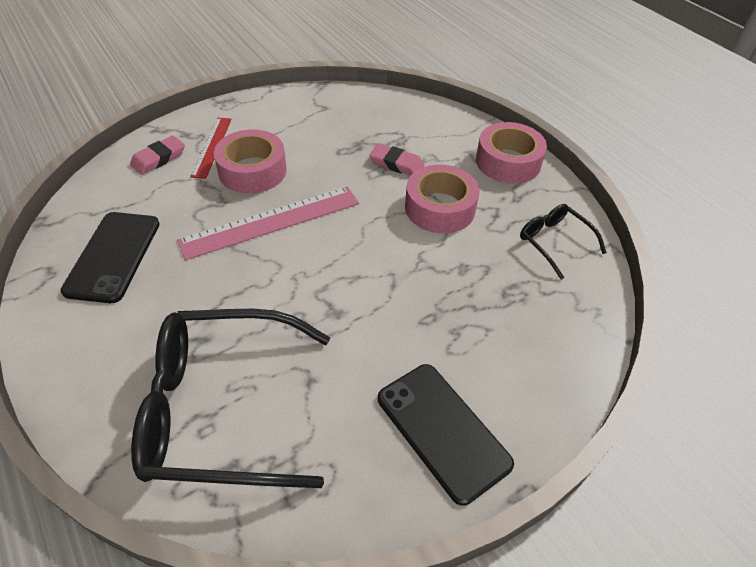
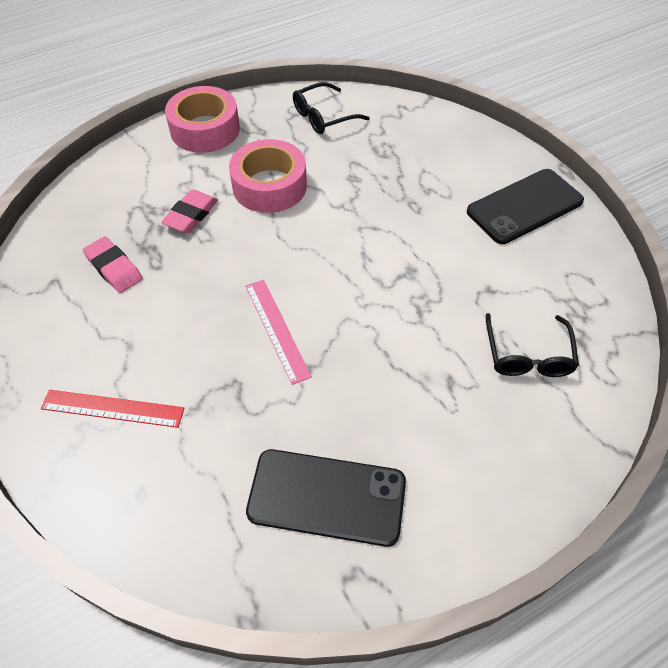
camera: 85 degrees left, 5 degrees up
(159, 159) = (126, 476): pink eraser -> pink eraser (114, 268)
(221, 408) = (528, 356): black glasses -> black glasses, size x0.48
(252, 171) = (177, 355): pink tape -> none
(271, 222) = (277, 329): pink ruler -> pink ruler, size x0.60

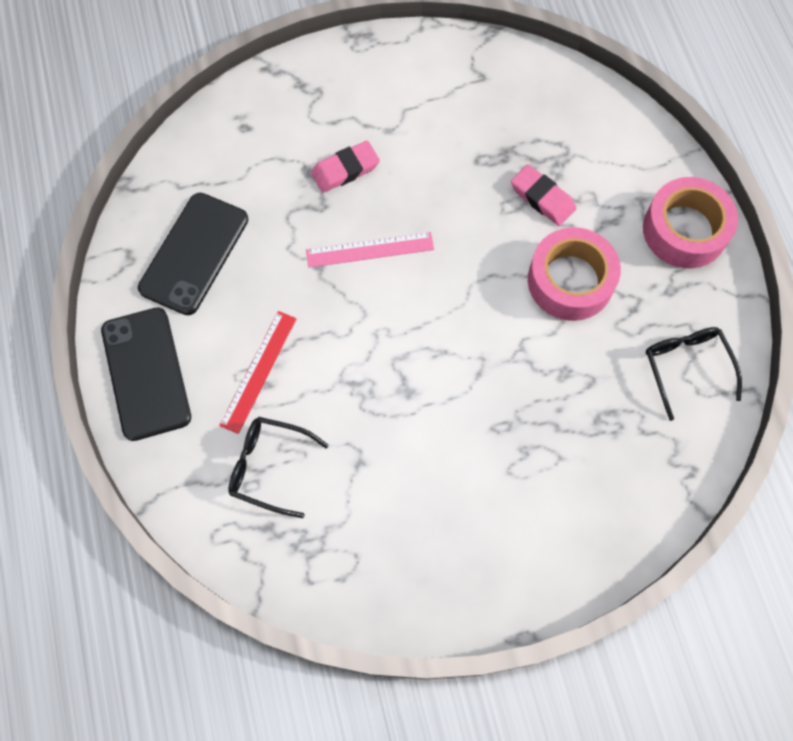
camera: 105 degrees right, 15 degrees up
(112, 408) = (327, 114): red ruler -> red ruler (258, 371)
(114, 268) = (485, 124): pink eraser -> pink eraser (345, 170)
(524, 206) = (470, 554): black phone -> black phone (146, 373)

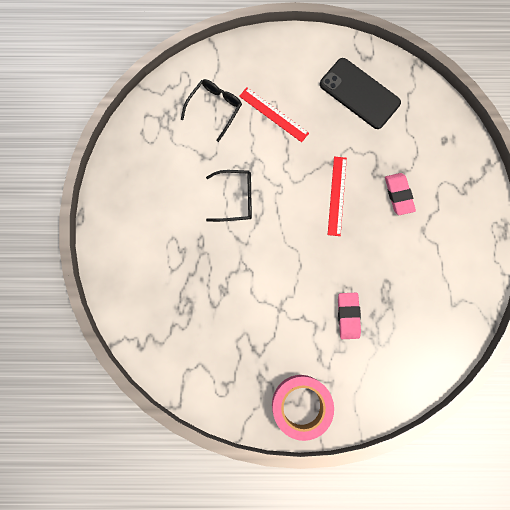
camera: 105 degrees right, 10 degrees up
(146, 373) = (289, 55): black phone -> none
(370, 250) = (337, 196): pink ruler -> red ruler
(542, 198) = (348, 316): pink eraser -> pink eraser turned 60 degrees counterclockwise
(570, 281) = (283, 314): pink tape -> none
(686, 367) = (205, 368): black glasses -> black glasses (236, 198)

